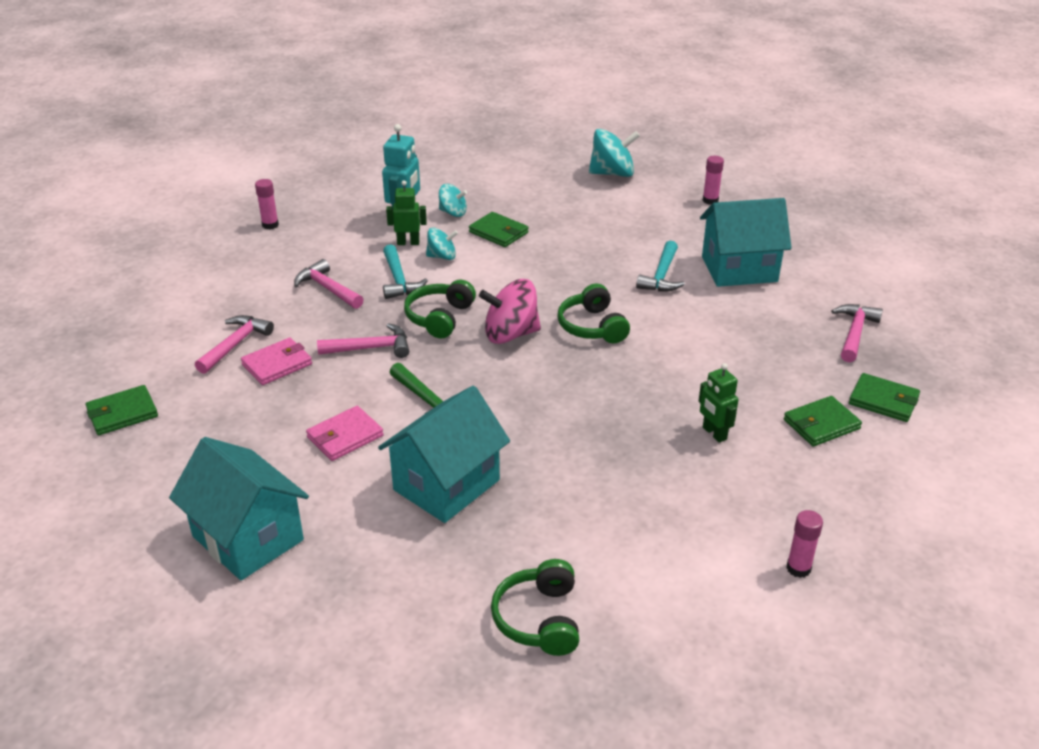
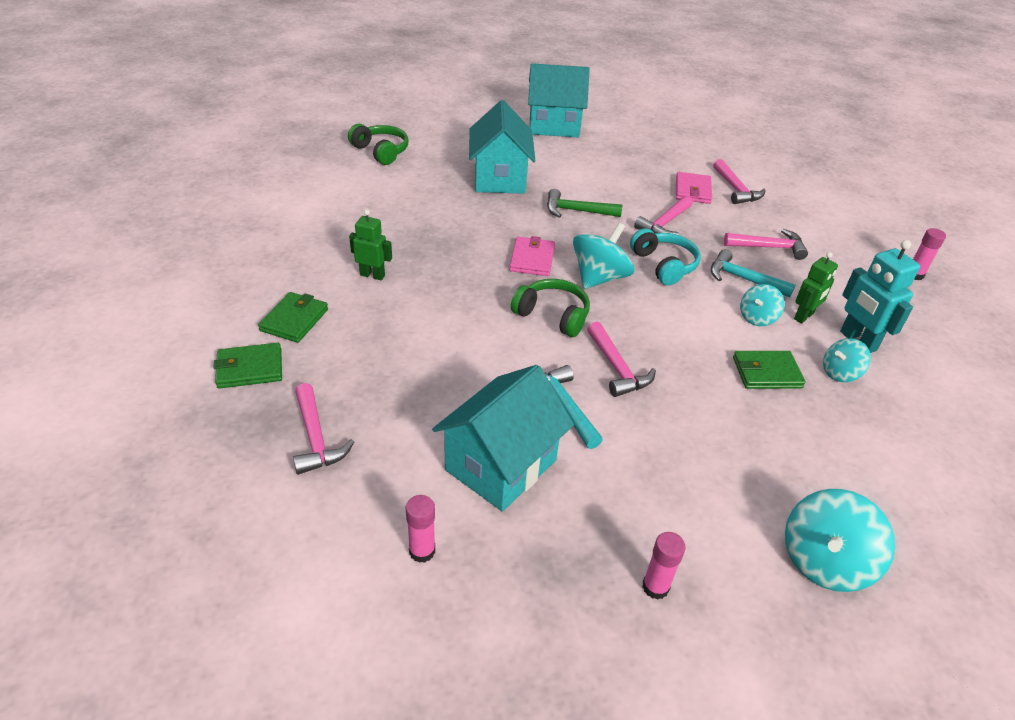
camera: 135 degrees right, 5 degrees up
(122, 413) = (707, 139): green wallet -> none
(345, 436) = (587, 176): pink wallet -> pink wallet (532, 259)
(439, 318) = (664, 265): green headphones -> turquoise headphones
(510, 334) = (599, 278): pink spinning top -> turquoise spinning top
(594, 277) = (617, 368): none -> pink hammer
(798, 568) = (257, 222): pink glue stick -> pink glue stick (422, 551)

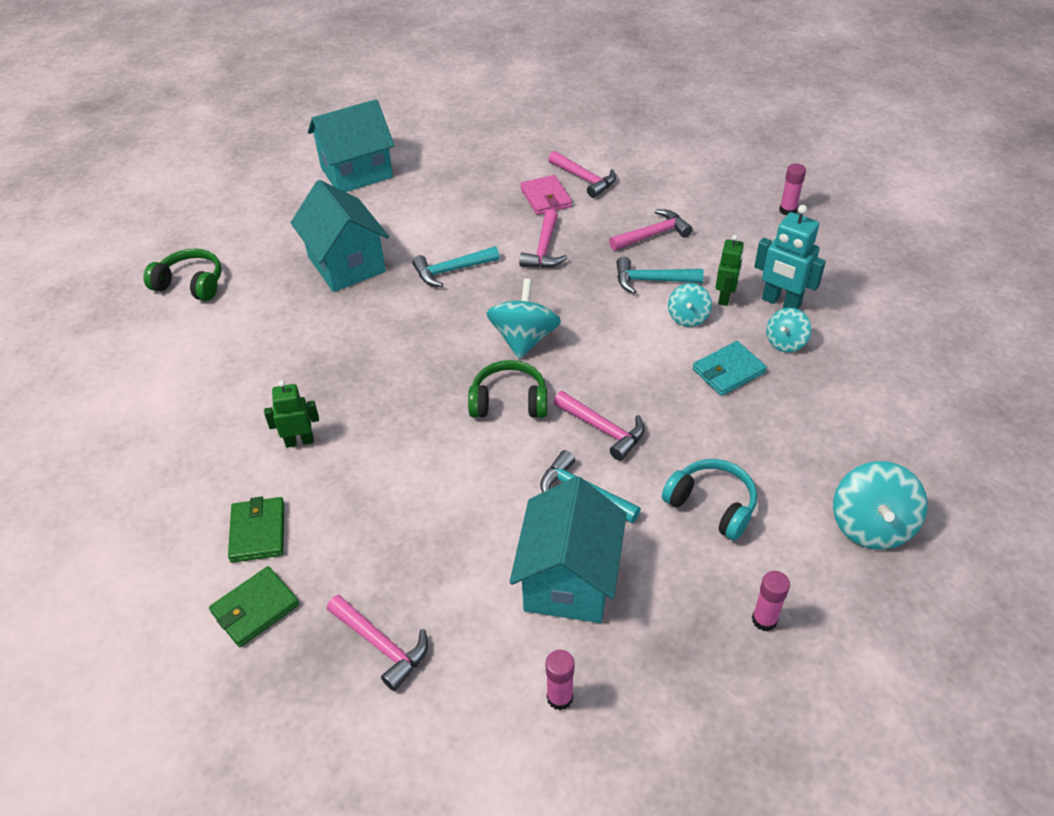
camera: 25 degrees left, 5 degrees up
(532, 259) = (446, 347): pink wallet -> none
(576, 211) = (451, 271): green hammer -> turquoise hammer
(664, 265) = (573, 297): turquoise headphones -> turquoise headphones (712, 505)
(766, 373) = (728, 371): green wallet -> turquoise wallet

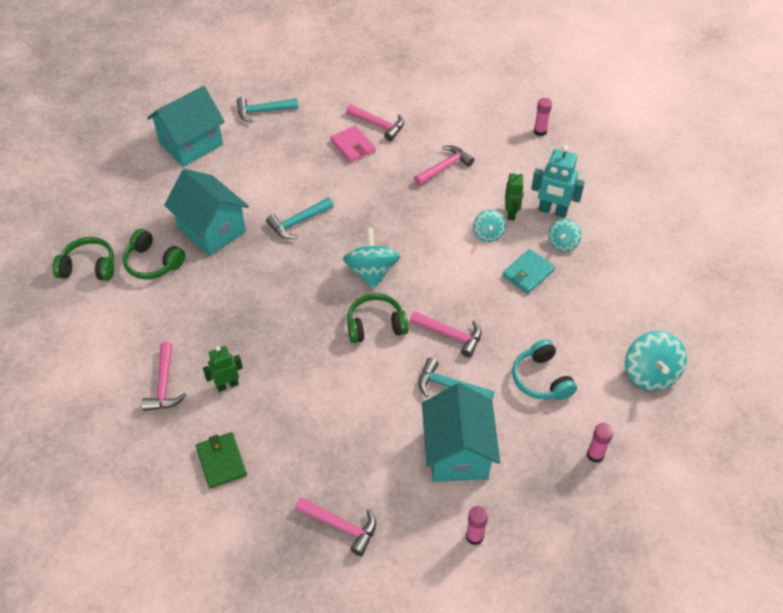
camera: 15 degrees left, 5 degrees up
(255, 609) = (241, 519): green wallet -> none
(265, 290) = (153, 263): none -> green headphones
(544, 249) = (365, 192): pink hammer -> pink hammer (164, 385)
(651, 280) = (453, 207): turquoise hammer -> turquoise hammer (263, 111)
(712, 505) = (541, 379): turquoise headphones -> turquoise headphones turned 135 degrees counterclockwise

